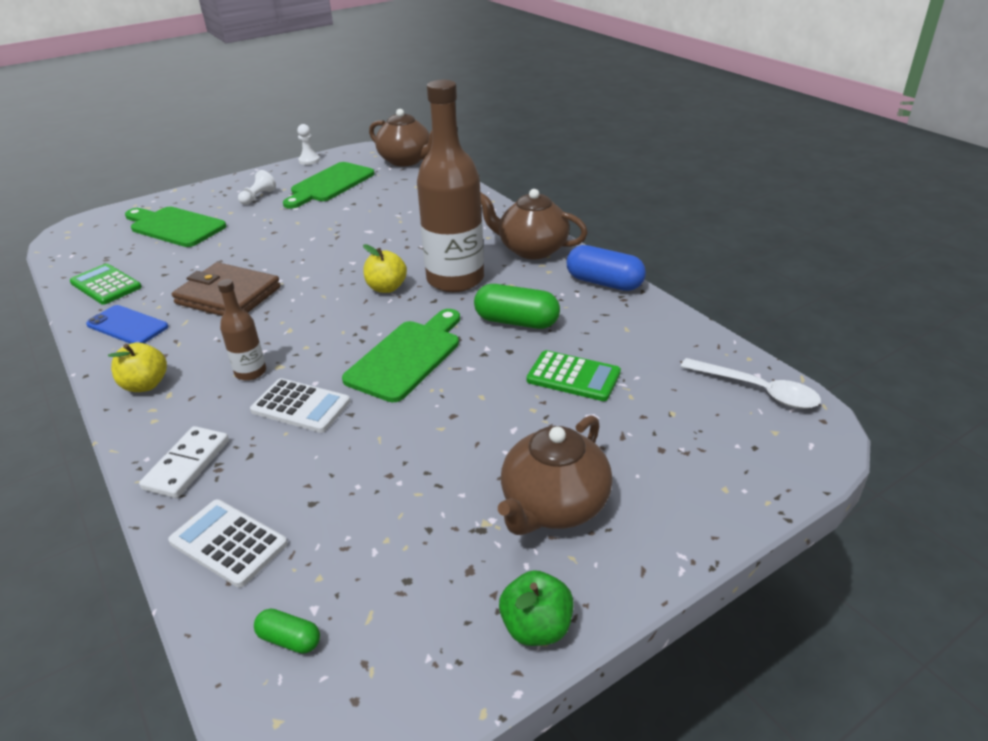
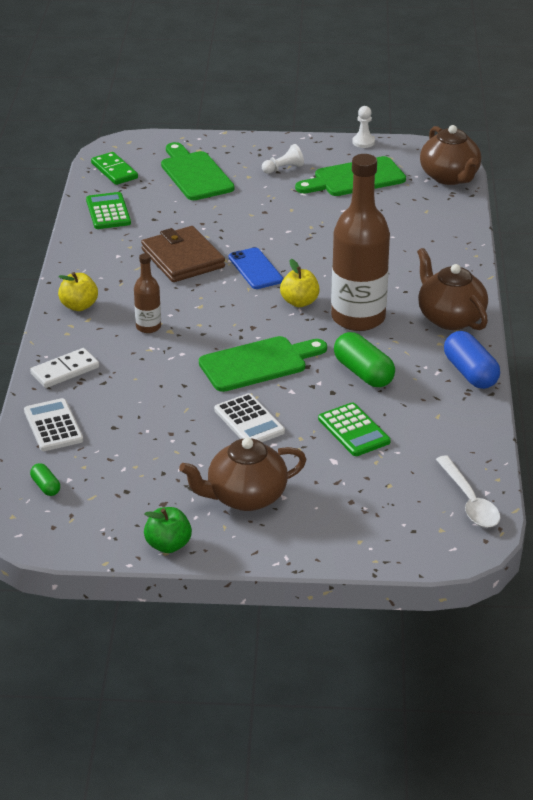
camera: 35 degrees right, 0 degrees up
(83, 250) = (114, 171): none -> green domino
(127, 326) = (99, 254): blue phone -> blue phone (255, 269)
(301, 406) = (159, 365): white calculator -> white calculator (249, 421)

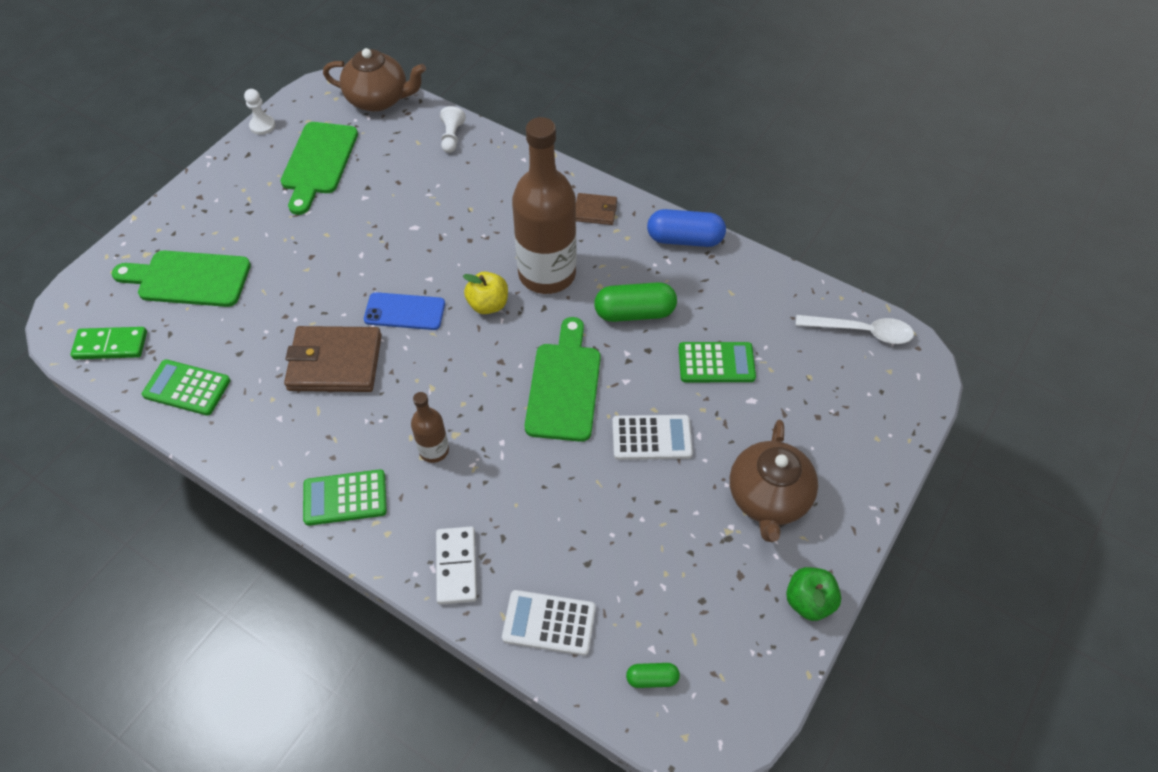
camera: 60 degrees left, 20 degrees up
(79, 306) = (345, 498): yellow apple -> green calculator
(283, 168) = (249, 205): white pawn -> white pawn (452, 137)
(450, 318) = (595, 211): brown teapot -> brown wallet

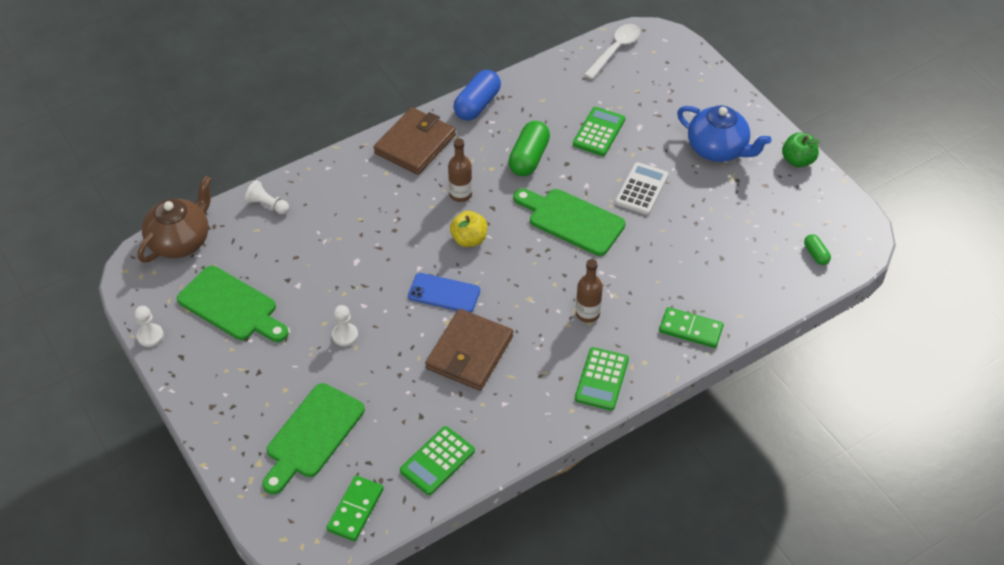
camera: 65 degrees left, 5 degrees down
(317, 255) = (345, 335): none -> white pawn
(405, 311) = (444, 293): blue phone -> blue phone turned 75 degrees clockwise
(456, 566) = (690, 329): white domino -> green domino
(547, 274) = (460, 194): brown bottle -> brown bottle, size x0.46
(549, 623) = (756, 293): white calculator -> none
(595, 211) = (415, 144): brown wallet -> brown wallet, size x1.90
(652, 678) = (816, 254): green capsule -> green capsule turned 45 degrees counterclockwise
(768, 498) = (718, 149): brown teapot -> blue teapot

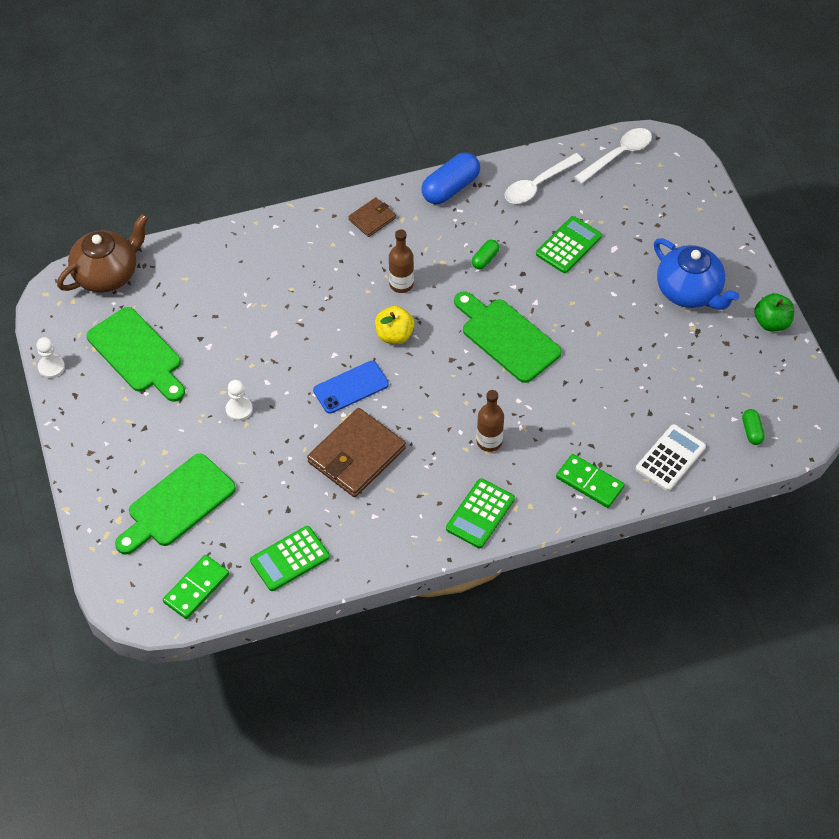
camera: 15 degrees right, 5 degrees up
(267, 205) = (203, 254): white pawn -> none
(415, 144) = (372, 219): brown wallet -> brown wallet, size x0.53
(444, 293) = (351, 387): blue phone -> blue phone turned 60 degrees counterclockwise
(529, 158) = (485, 259): green capsule -> green capsule, size x0.51
(554, 87) = (538, 185): none -> white spoon
(641, 189) = (592, 319): white calculator -> white calculator (670, 458)

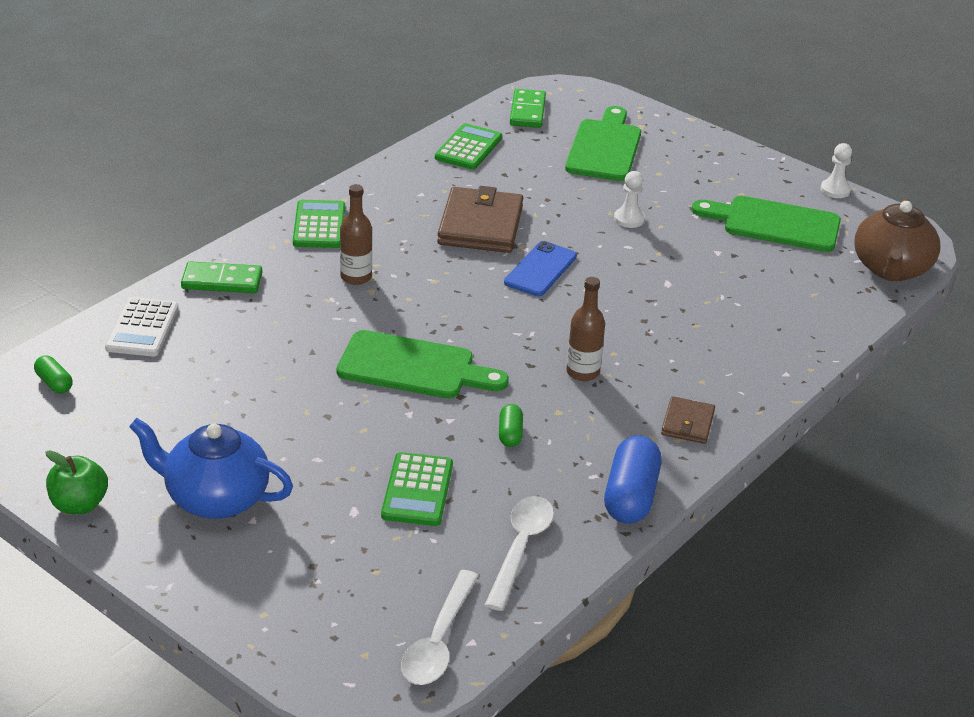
camera: 145 degrees right, 20 degrees down
(394, 335) = (541, 325): yellow apple -> none

